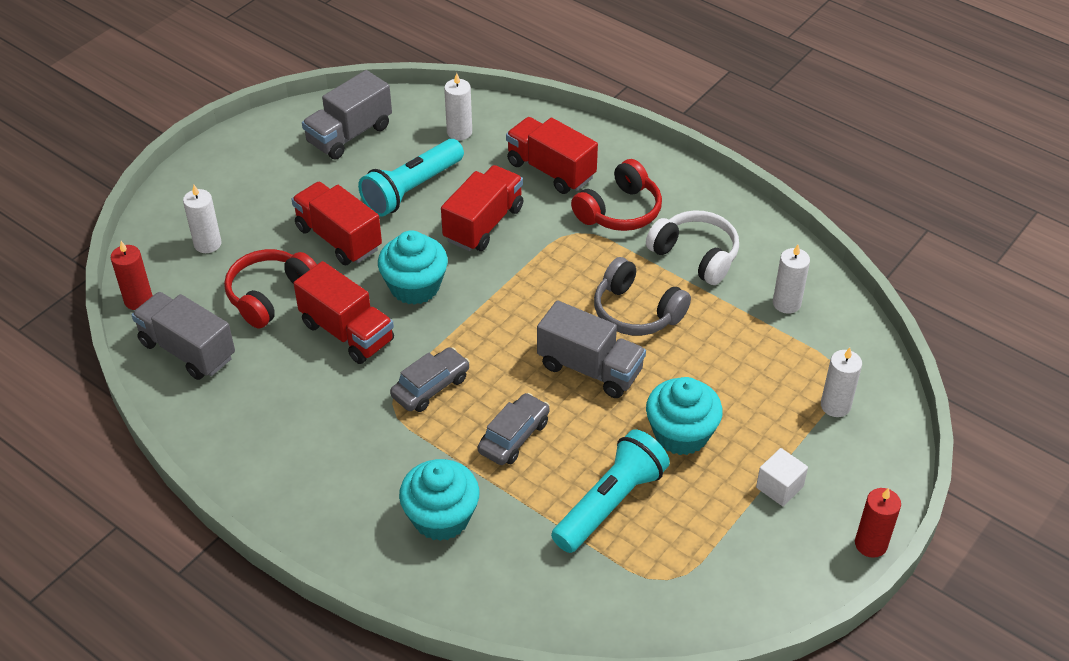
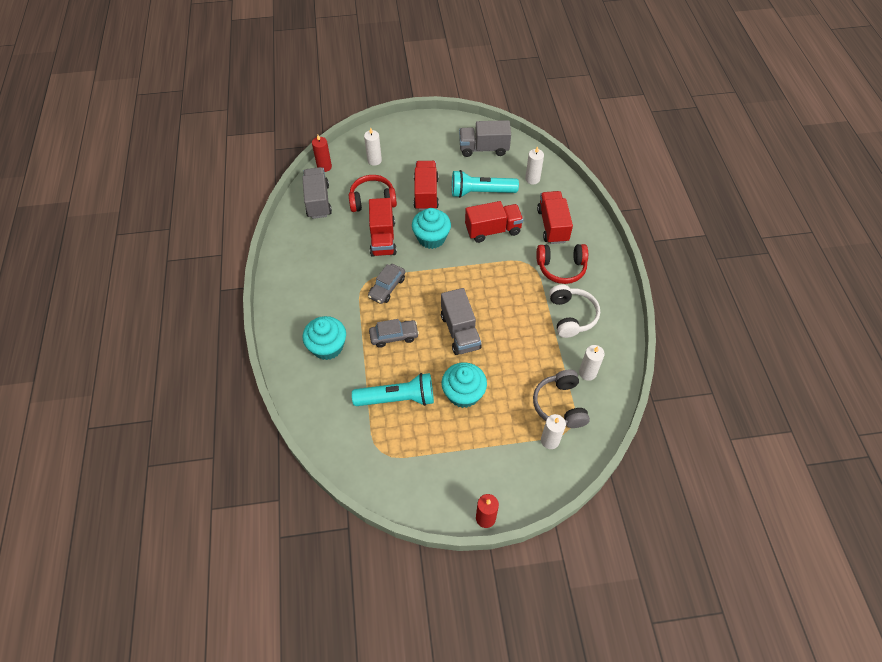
camera: 45 degrees right, 10 degrees up
(430, 387) = (387, 287): grey car -> grey car turned 120 degrees clockwise
(636, 312) = (511, 321): grey headphones -> grey headphones (560, 405)
(779, 487) = (477, 455): white cube -> none

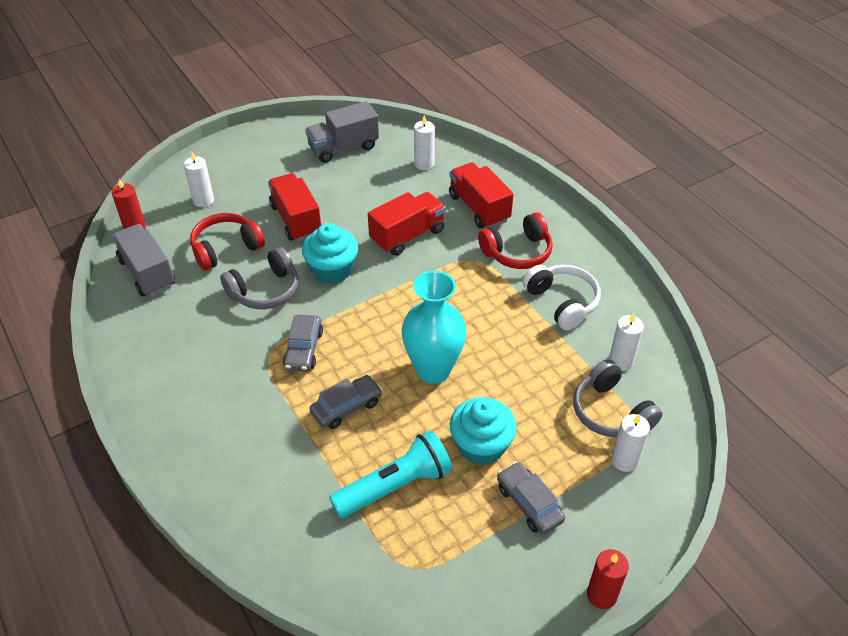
camera: 25 degrees left, 10 degrees down
(327, 347) = (257, 455): turquoise cupcake -> none
(383, 238) = (265, 290): red truck -> grey headphones
(460, 331) = (433, 370): grey truck -> turquoise vase
(473, 443) = (529, 503): none -> grey car
(481, 192) = (368, 197): turquoise flashlight -> none

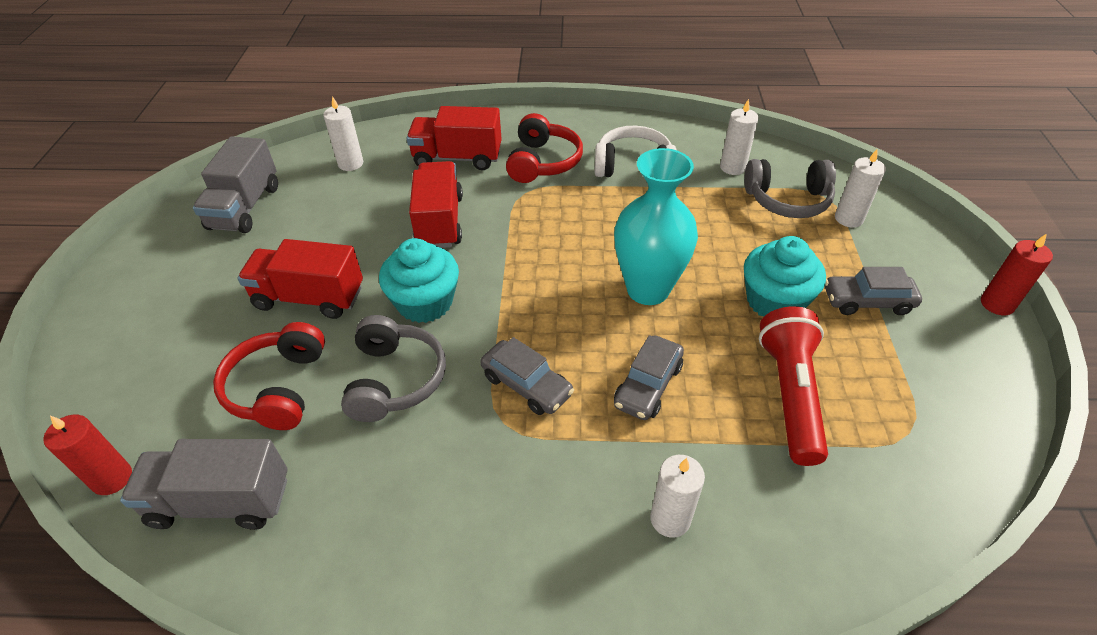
camera: 55 degrees left, 0 degrees up
(203, 200) = (161, 373): white candle -> white candle (670, 519)
(346, 407) = (648, 385): grey car -> grey car turned 150 degrees counterclockwise
(394, 486) = (790, 395): turquoise flashlight -> red flashlight

